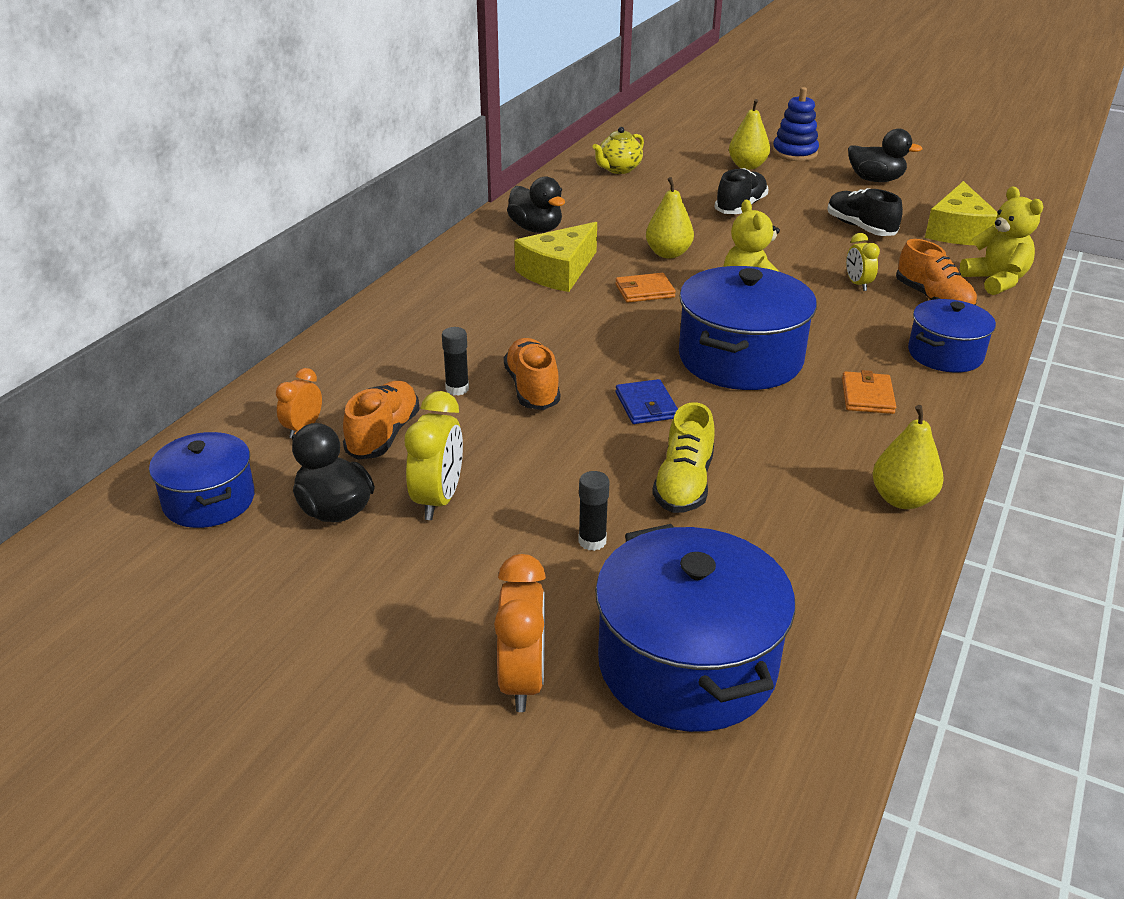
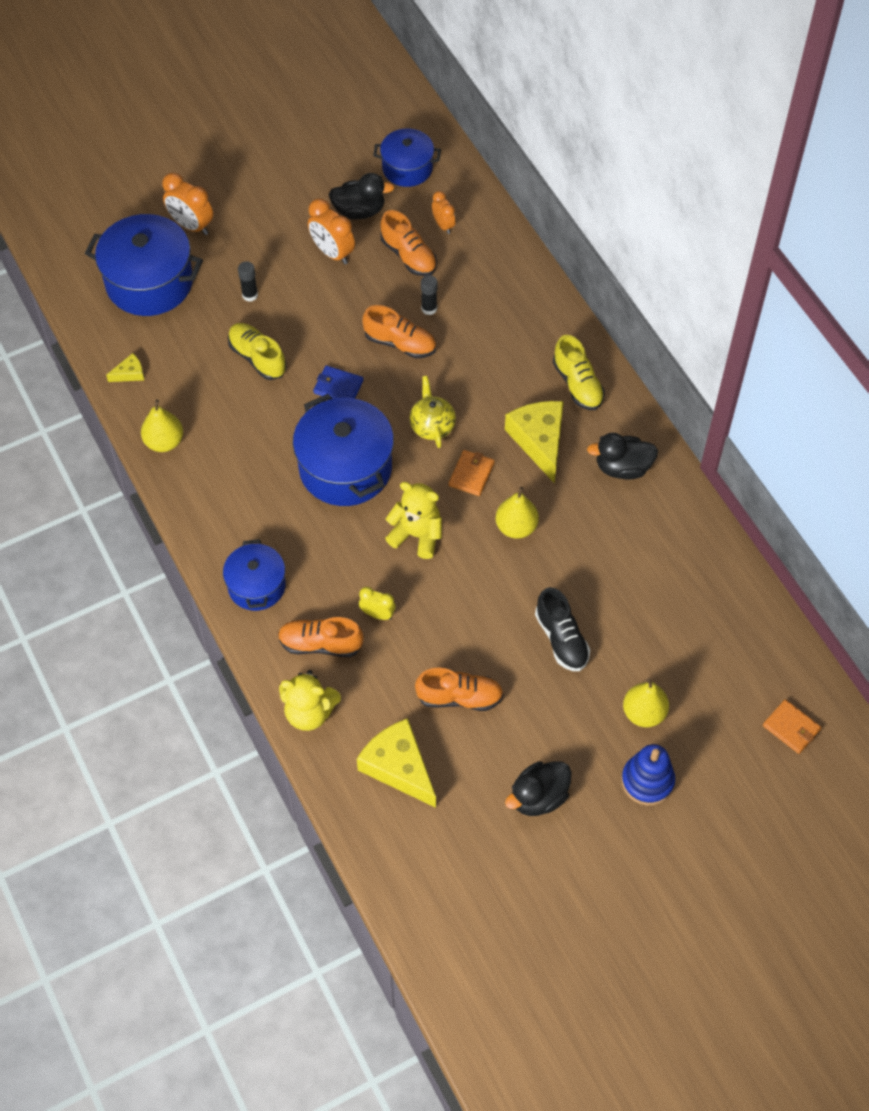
camera: 125 degrees right, 25 degrees up
(438, 500) = (332, 253): yellow clock -> orange clock
(464, 274) = (577, 384): none -> yellow shoe
(618, 169) = (707, 601): yellow teapot -> yellow teapot (432, 425)
(859, 589) = (130, 373): none -> yellow cheese
(860, 227) = (459, 697): black shoe -> orange shoe
(867, 396) = (254, 503): orange wallet -> orange wallet (791, 728)

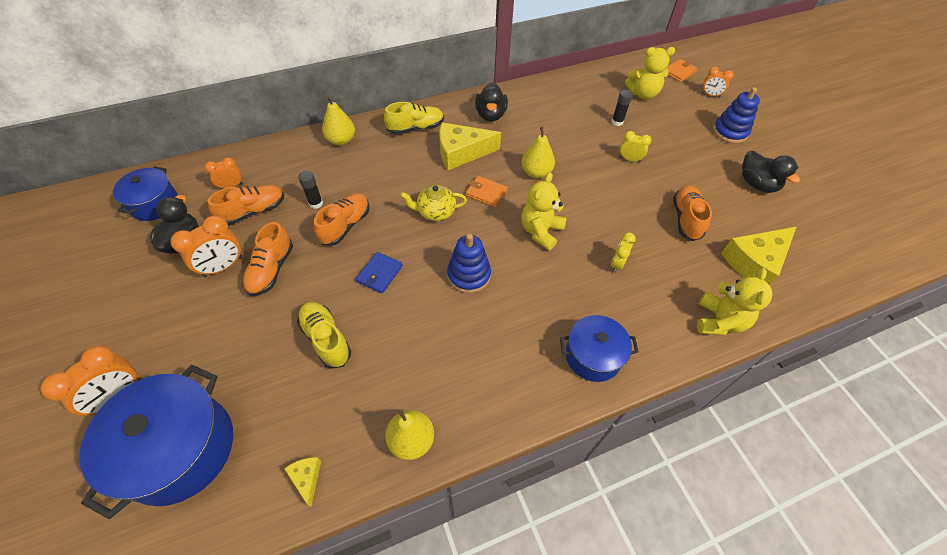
camera: 85 degrees left, 5 degrees down
(250, 295) = (244, 341): black glue stick -> black glue stick (617, 122)
(257, 358) = (326, 339): yellow shoe -> yellow shoe turned 90 degrees clockwise
(320, 644) = (650, 307): orange shoe -> orange shoe (271, 270)
(345, 468) = (469, 275): blue pot -> blue stacking toy
(561, 639) = (629, 159): black shoe -> yellow clock
(644, 713) = (681, 128): yellow pear -> yellow pear (341, 140)
(717, 667) = (643, 94): none -> yellow teddy bear
(737, 767) = (710, 95): none -> orange clock

